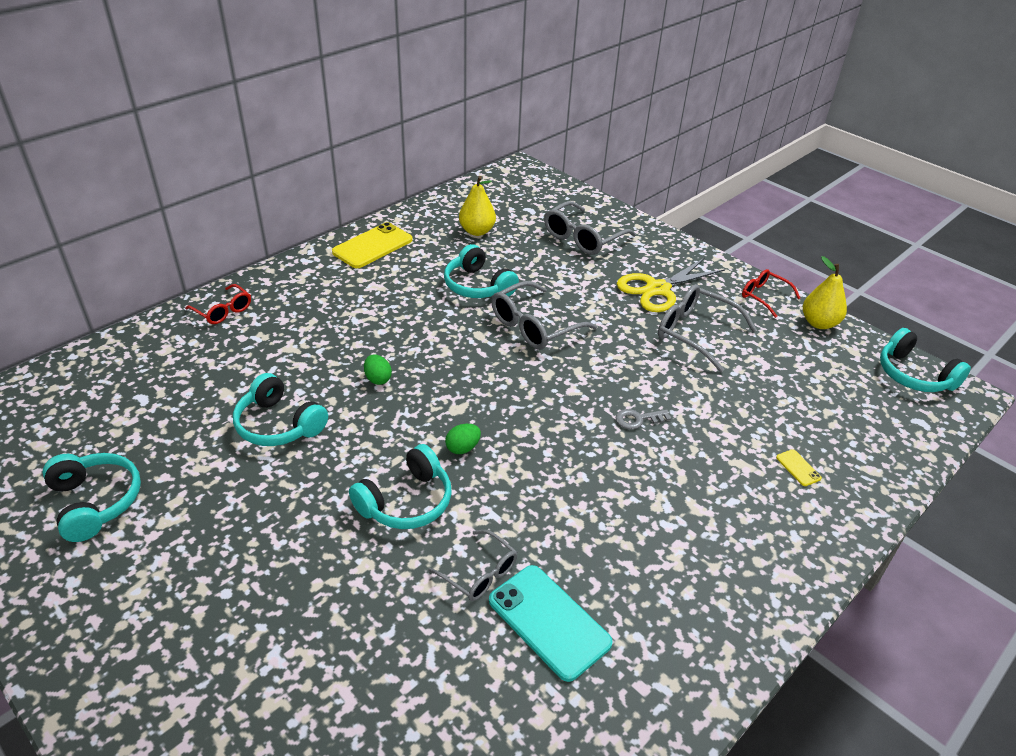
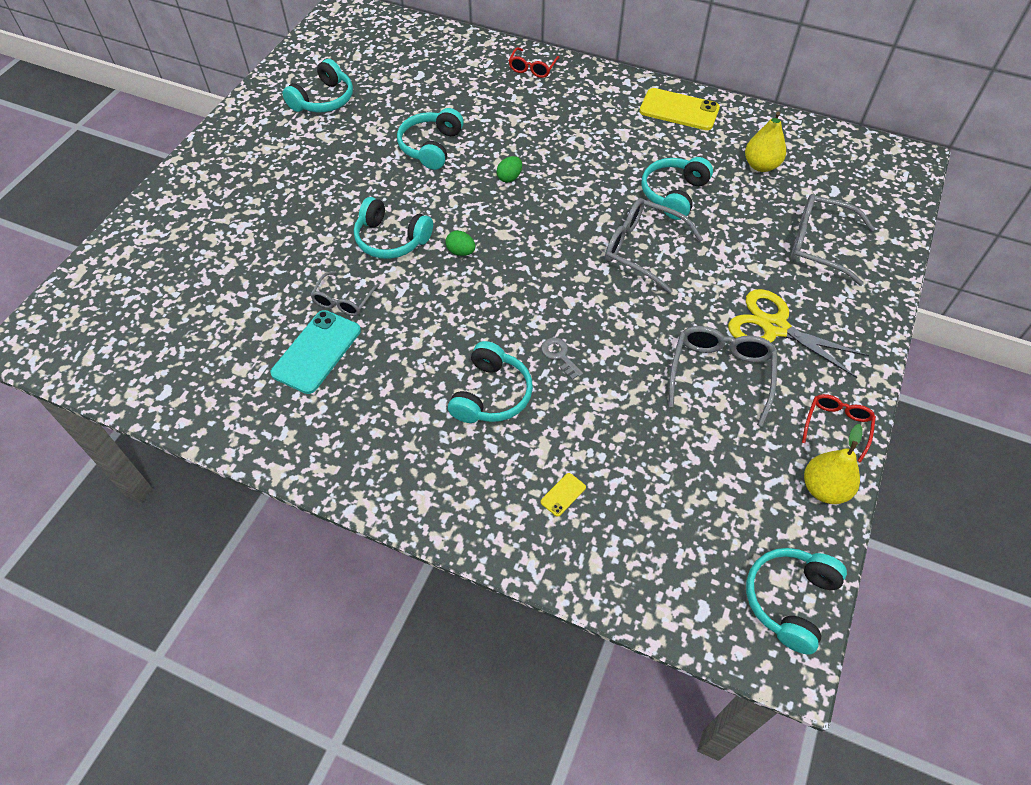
camera: 70 degrees right, 15 degrees up
(668, 482) = (491, 394): none -> turquoise headphones

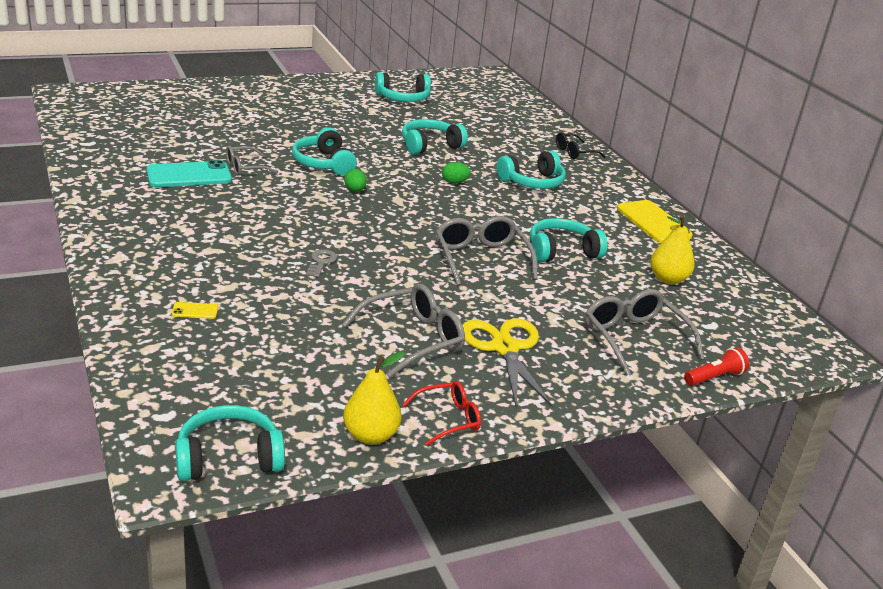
camera: 40 degrees right, 25 degrees down
(491, 394) = (245, 249): turquoise headphones -> turquoise headphones (532, 182)
(532, 68) = (575, 152): red glasses -> black glasses
(895, 240) = (714, 377): none -> red flashlight

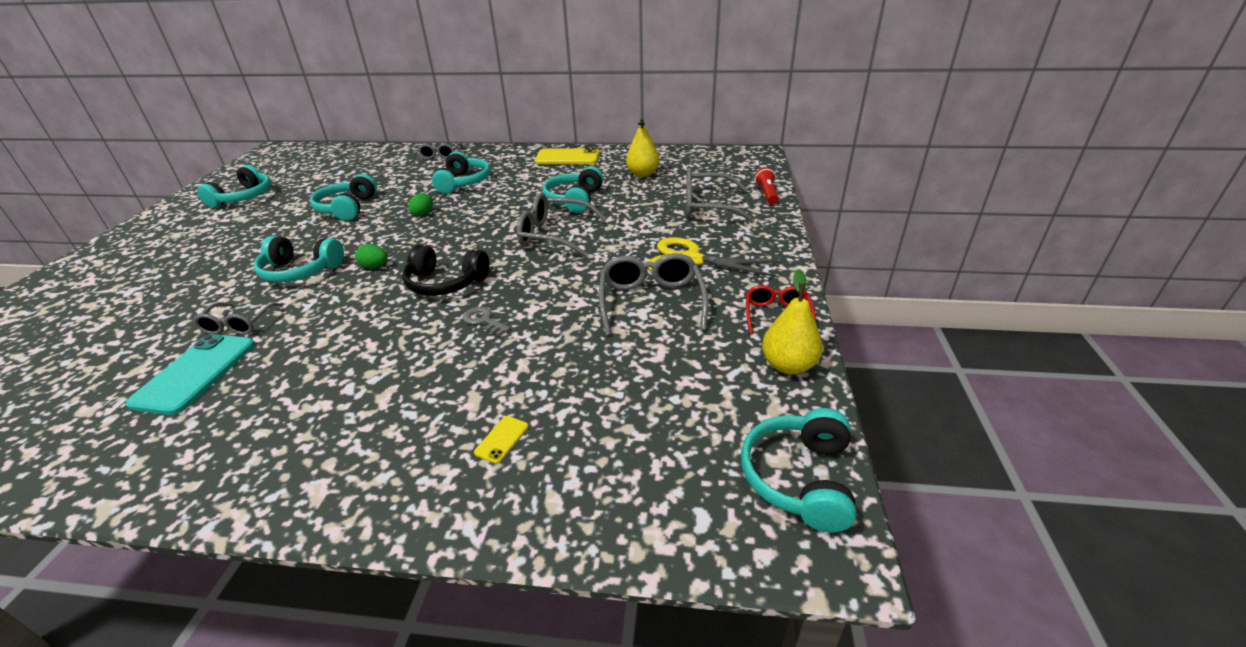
camera: 55 degrees left, 5 degrees up
(358, 229) = (445, 283): none -> black headphones
(575, 152) = (441, 155): black glasses -> grey glasses

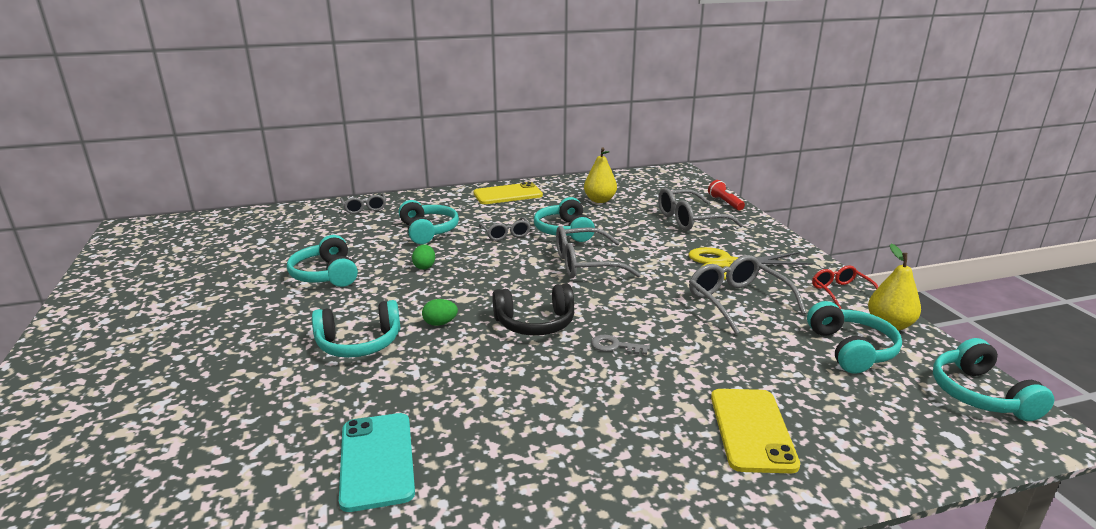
camera: 25 degrees left, 10 degrees down
(238, 324) = (360, 406): grey glasses -> grey glasses (505, 234)
(244, 197) = (169, 284): turquoise headphones -> turquoise headphones (851, 349)
(502, 439) = (752, 430): yellow phone -> yellow phone, size x2.29

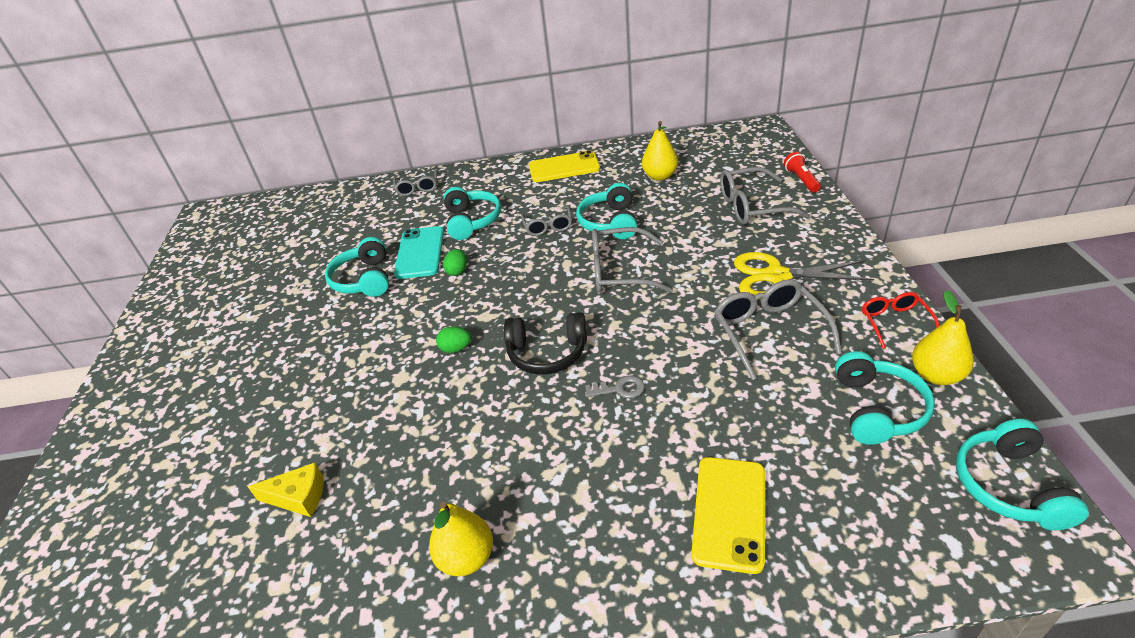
camera: 15 degrees right, 15 degrees up
(296, 449) = (298, 497): none -> yellow cheese
(359, 343) = (376, 371): turquoise headphones -> none
(377, 460) = (363, 517): turquoise phone -> turquoise phone (420, 253)
(502, 485) = (466, 557): none -> yellow pear
(615, 346) = (619, 389): grey key -> grey key turned 150 degrees clockwise

